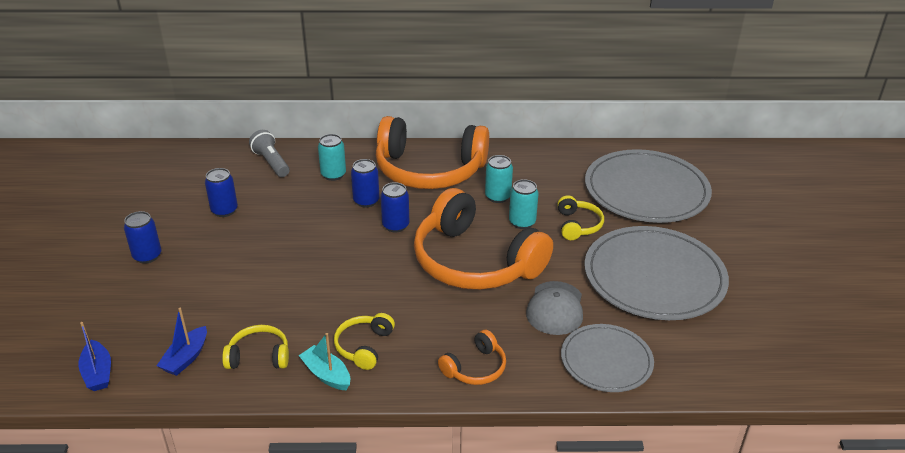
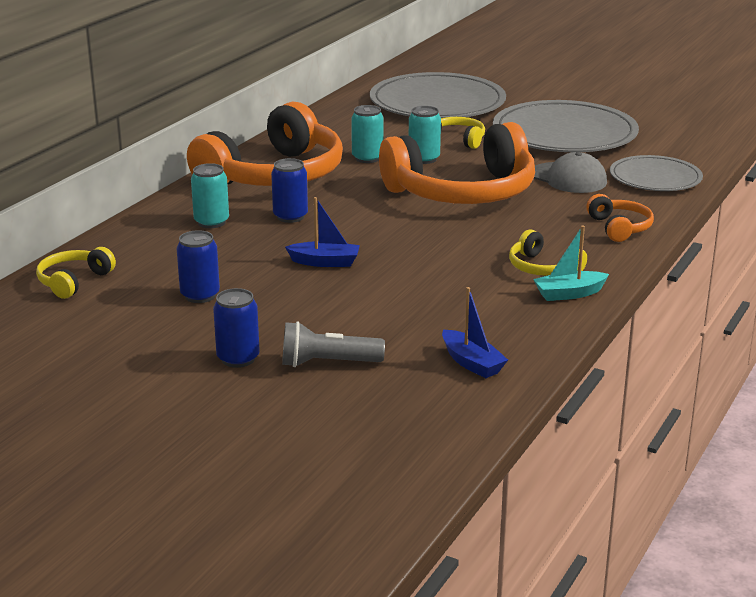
camera: 60 degrees left, 10 degrees down
(98, 373) = (447, 421): blue boat -> blue boat (325, 262)
(259, 356) = (508, 322): yellow headphones -> yellow headphones (74, 281)
(271, 162) = (130, 250): grey flashlight -> grey flashlight (327, 363)
(395, 225) = (356, 212): blue can -> none

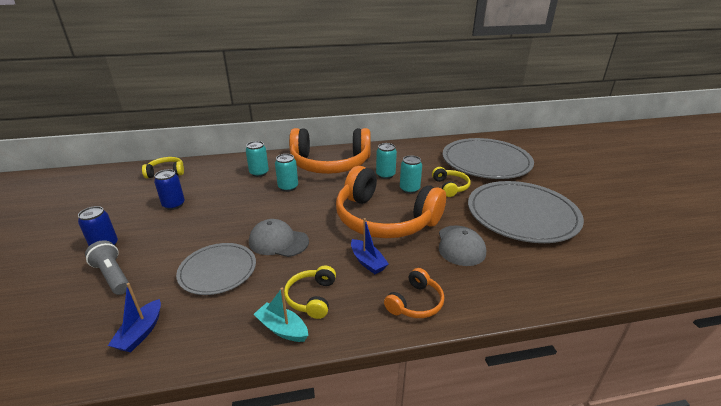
camera: 50 degrees right, 5 degrees up
(290, 217) = (288, 187): blue can -> turquoise can
(325, 262) = (243, 219): blue boat -> blue boat (367, 262)
(412, 256) = (278, 241): none -> grey cap
(655, 178) = (520, 281): grey plate -> grey plate (218, 270)

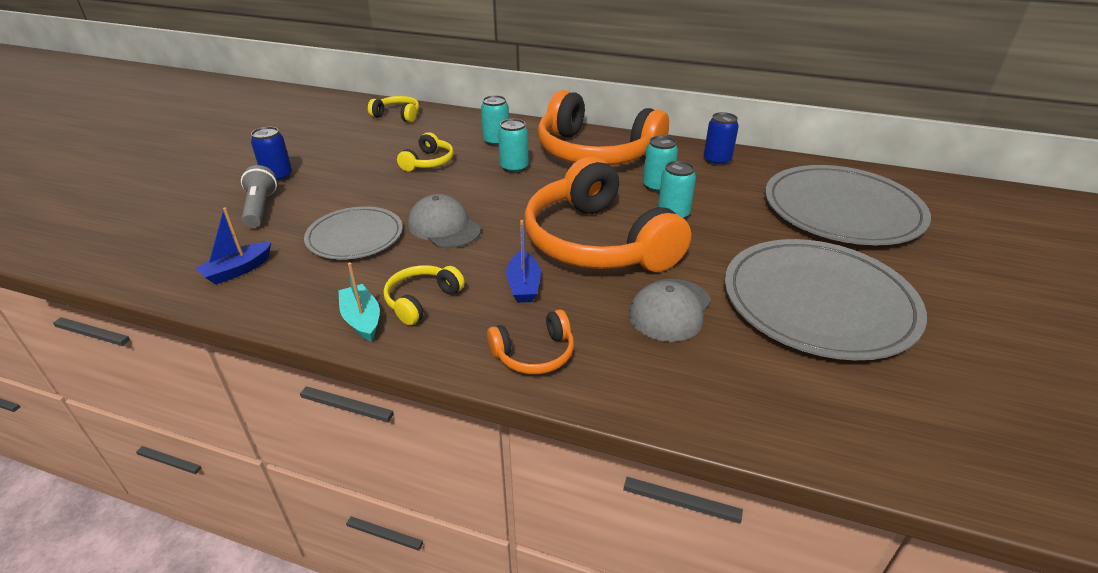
camera: 30 degrees right, 5 degrees up
(174, 205) = (374, 153): blue can -> blue can (717, 161)
(450, 187) = (739, 229): yellow headphones -> yellow headphones (428, 162)

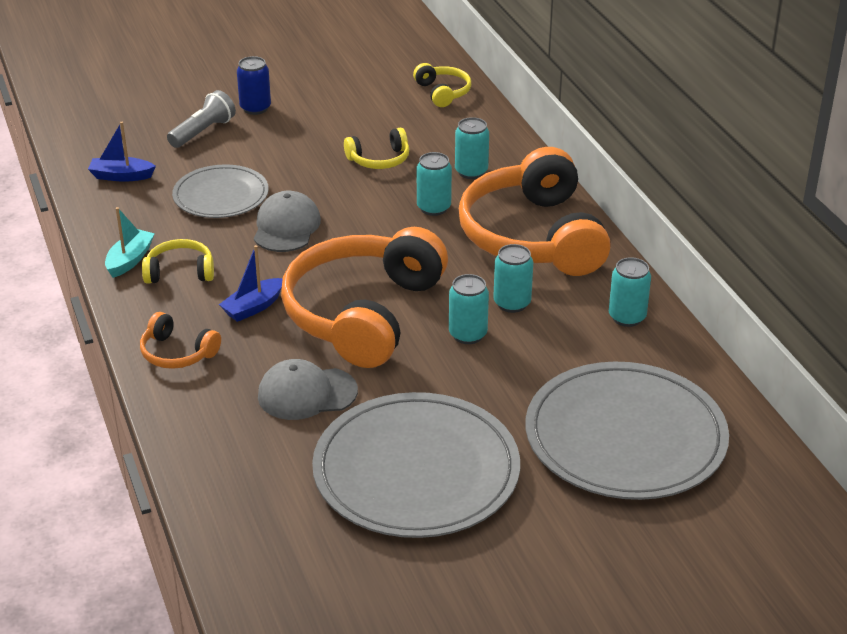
camera: 50 degrees right, 0 degrees up
(717, 161) = (627, 317): blue can -> turquoise can

